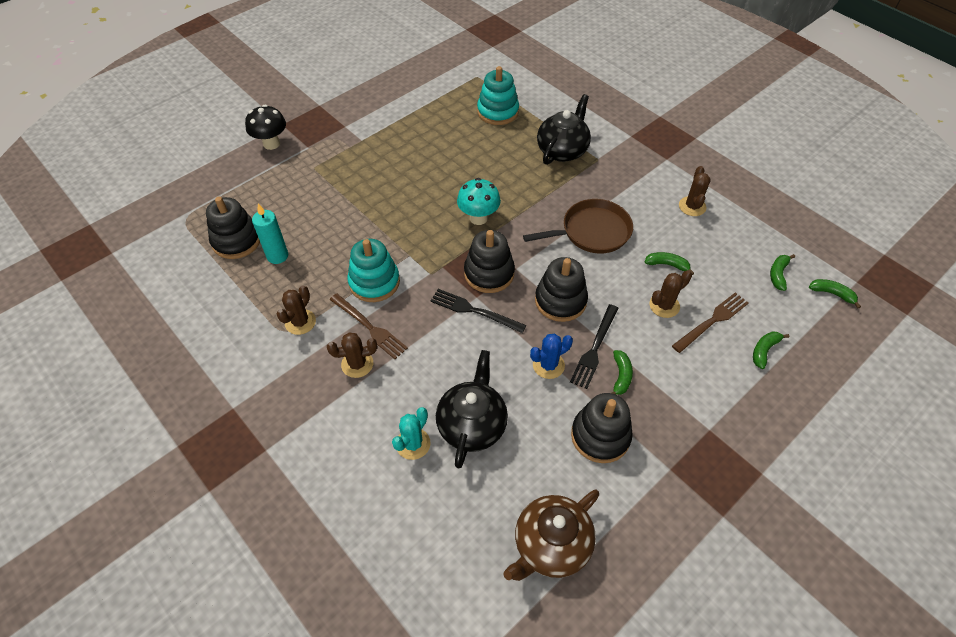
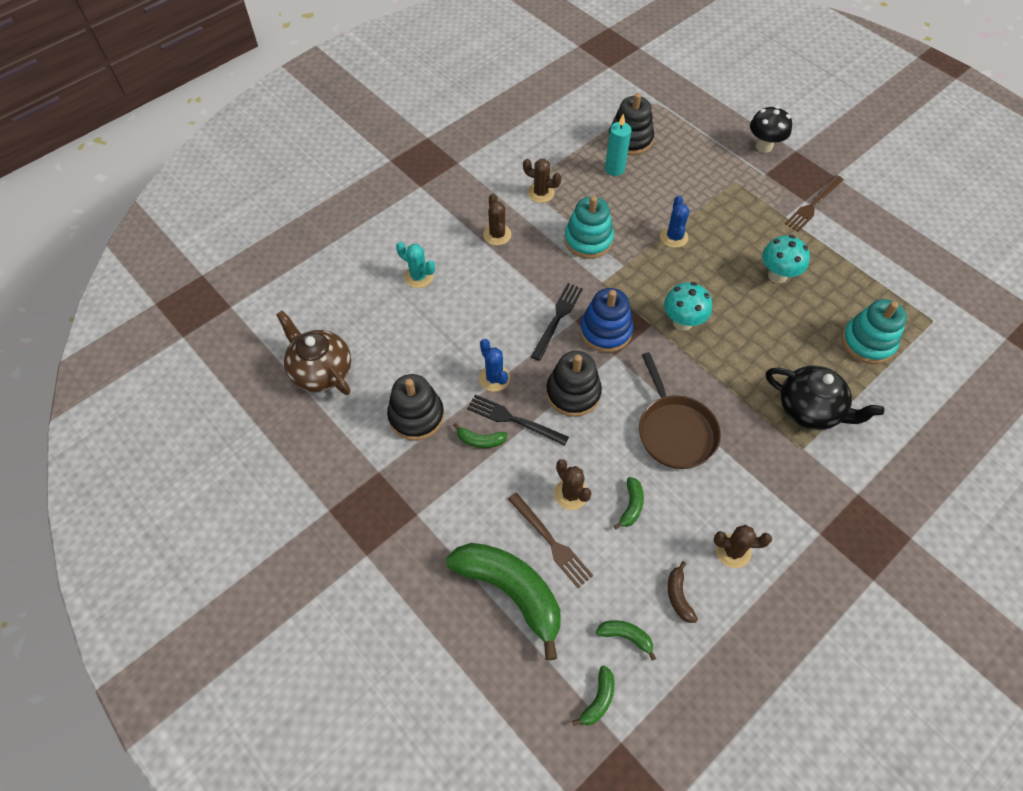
camera: 90 degrees right, 5 degrees up
(369, 327) = (536, 240): brown fork -> brown fork (813, 205)
(377, 216) = (673, 237): none -> blue cactus
(428, 153) = (777, 275): none -> turquoise mushroom
(472, 424) = (434, 317): black teapot -> none
(489, 273) = (605, 331): black stacking toy -> blue stacking toy
(736, 241) = (678, 596): none -> brown banana
(764, 351) = (511, 591): green banana -> green banana, size x2.36

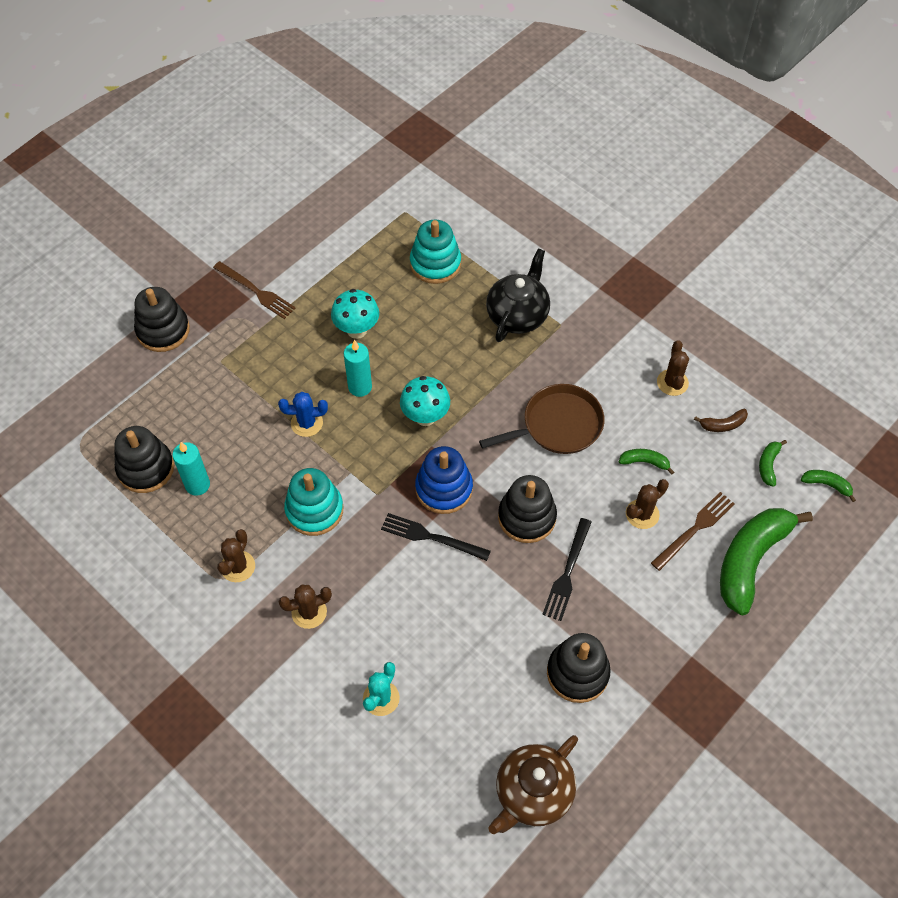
camera: 95 degrees left, 0 degrees up
(480, 440) = (597, 603): green banana -> none
(494, 378) = (518, 596): blue cactus -> none
(713, 275) = (360, 387): none -> turquoise candle
(764, 146) = (163, 330): black mushroom -> black stacking toy

